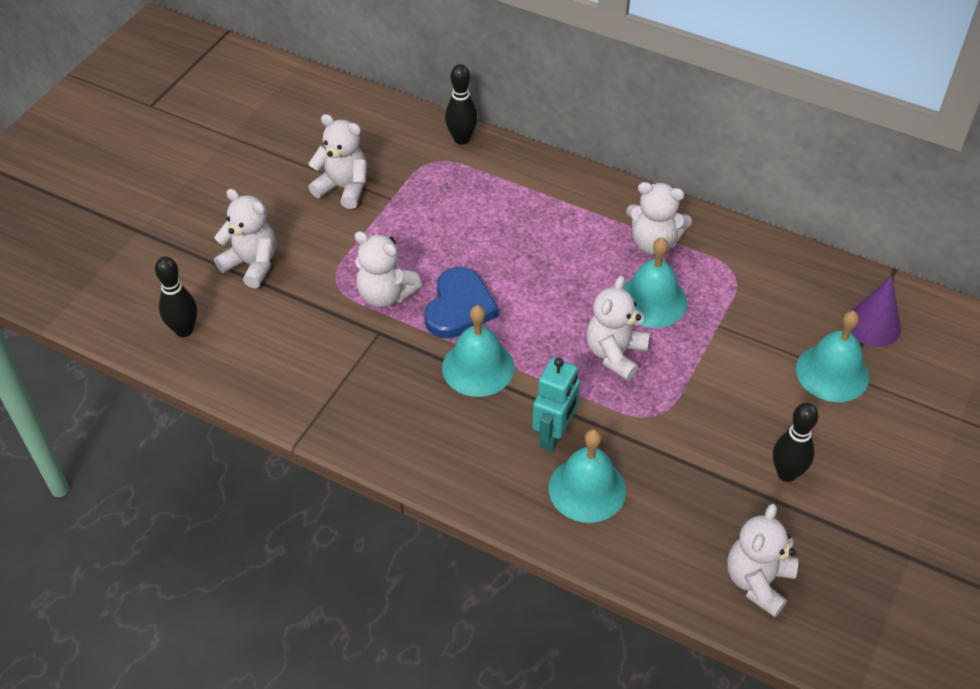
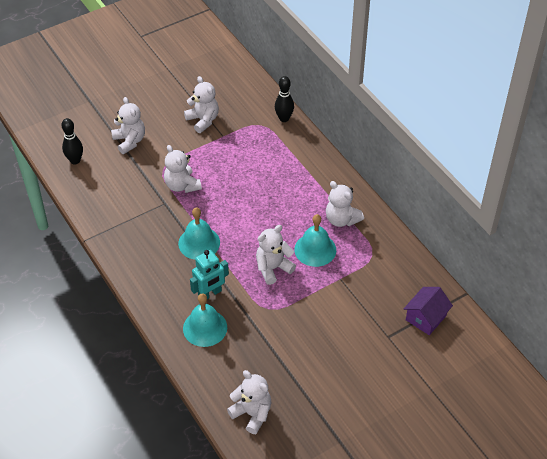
camera: 30 degrees right, 0 degrees up
(459, 307) = (213, 208): blue heart -> none
(758, 582) = (252, 413): white teddy bear -> white teddy bear turned 75 degrees clockwise
(786, 473) = (311, 370): black bowling pin -> none
(832, 372) = (380, 331): turquoise bell -> none
(873, 325) = (426, 318): purple cone -> purple house

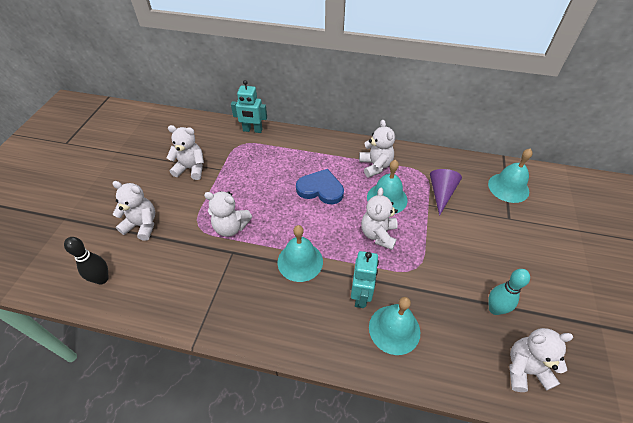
camera: 45 degrees left, 0 degrees up
(275, 205) = (320, 189): none -> blue heart
(284, 118) = (252, 130): black bowling pin -> turquoise robot
(284, 373) = (495, 309): none -> turquoise bowling pin
(341, 219) = (375, 166): white teddy bear -> white teddy bear turned 105 degrees counterclockwise
(362, 279) = (441, 193): none -> purple cone
(426, 318) = (508, 187): purple house -> turquoise bell

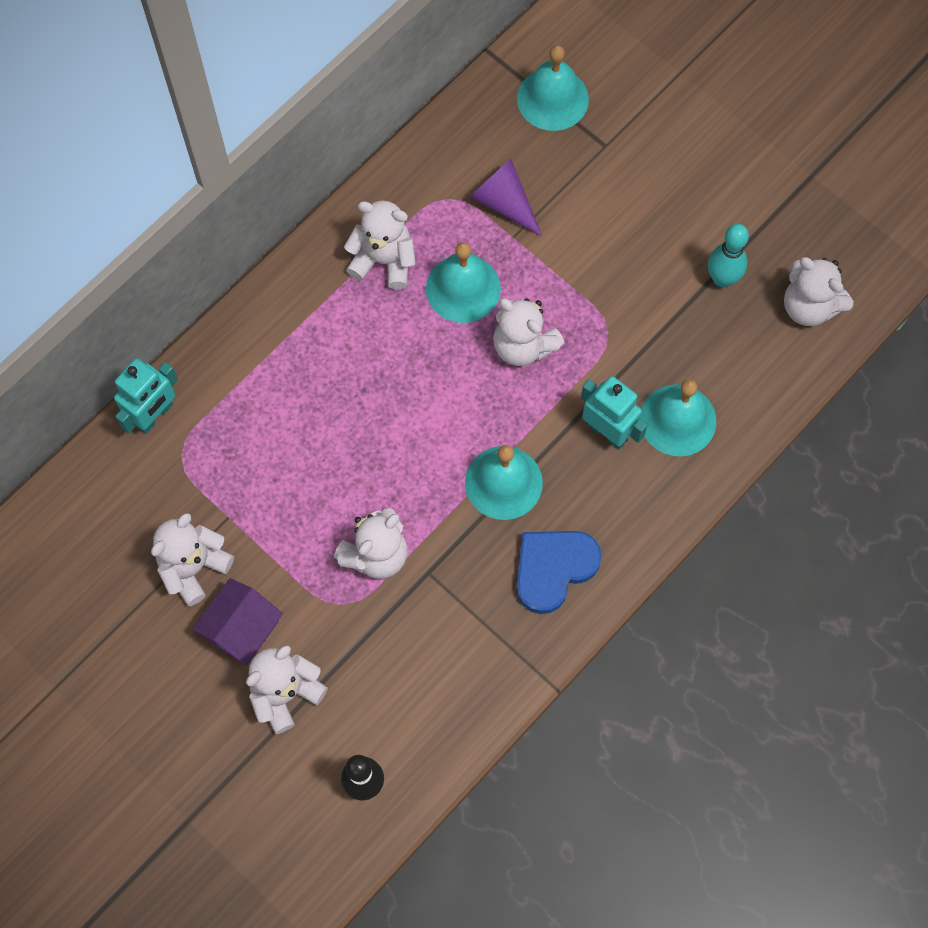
camera: 60 degrees left, 20 degrees up
(168, 196) = (241, 629): none -> purple house
(320, 189) = (380, 376): blue heart -> blue heart (553, 569)
(525, 369) = (809, 306): white teddy bear -> white teddy bear turned 75 degrees counterclockwise

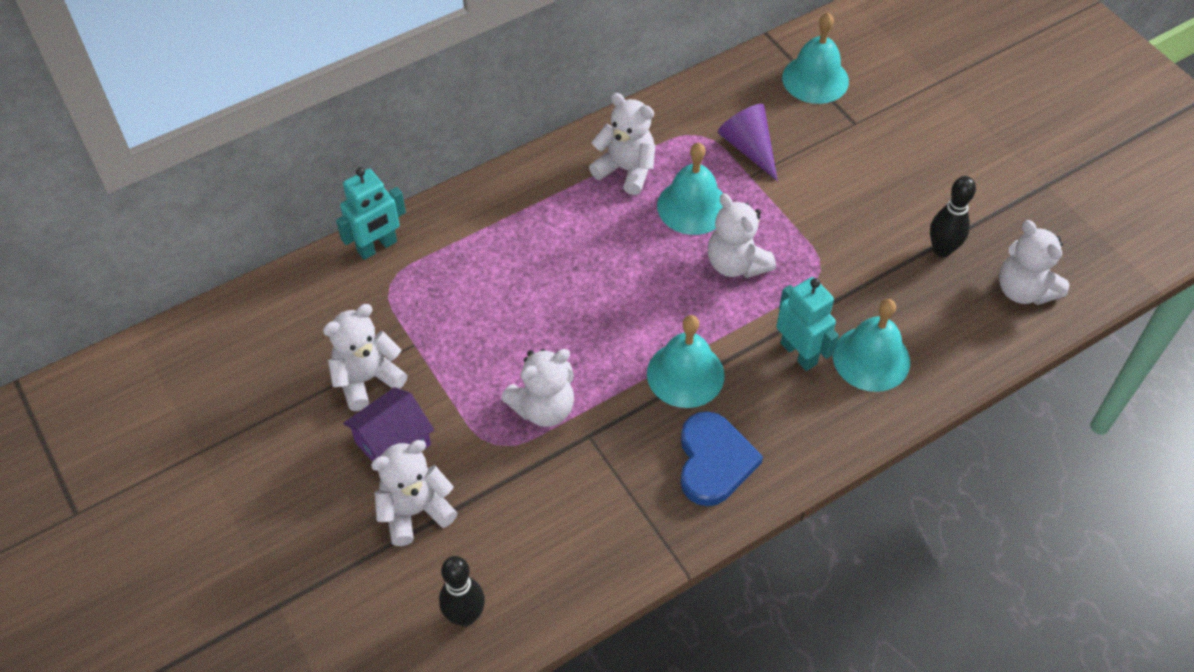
camera: 15 degrees right, 15 degrees down
(553, 569) = (714, 461): blue heart -> blue heart turned 120 degrees clockwise
(722, 279) = (942, 250): turquoise bowling pin -> black bowling pin

